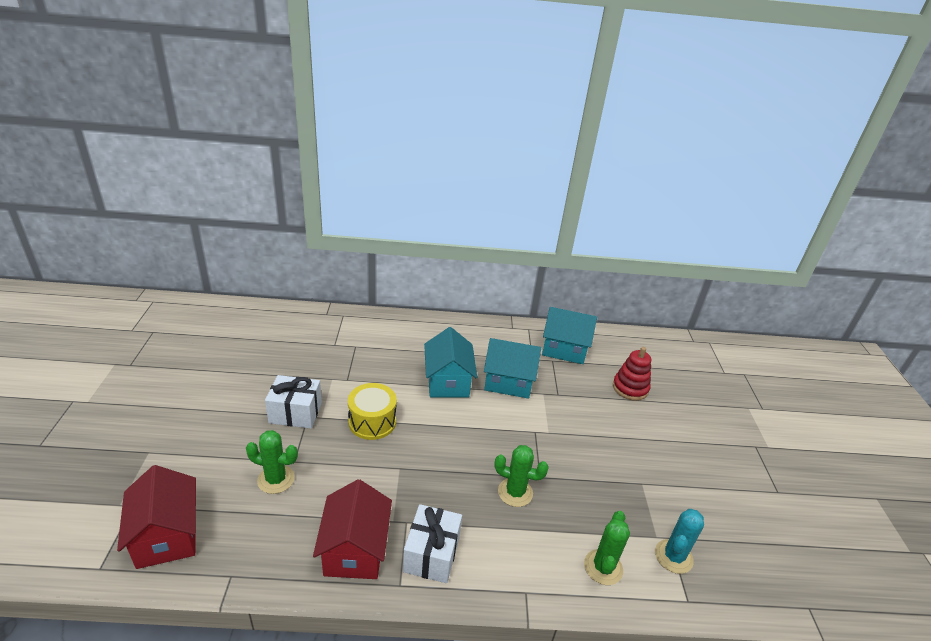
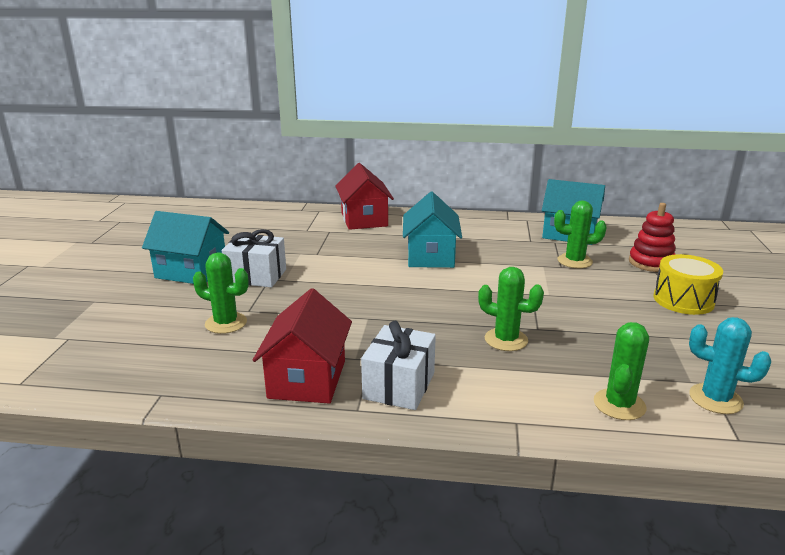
camera: 10 degrees right, 10 degrees down
(167, 536) = (98, 361): red house -> red house (364, 219)
(372, 422) = (340, 283): yellow drum -> yellow drum (683, 300)
(508, 381) = (502, 256): turquoise house -> turquoise house (191, 271)
(569, 387) = (574, 261): none -> green cactus
(673, 556) = (715, 399): turquoise cactus -> turquoise cactus turned 75 degrees clockwise

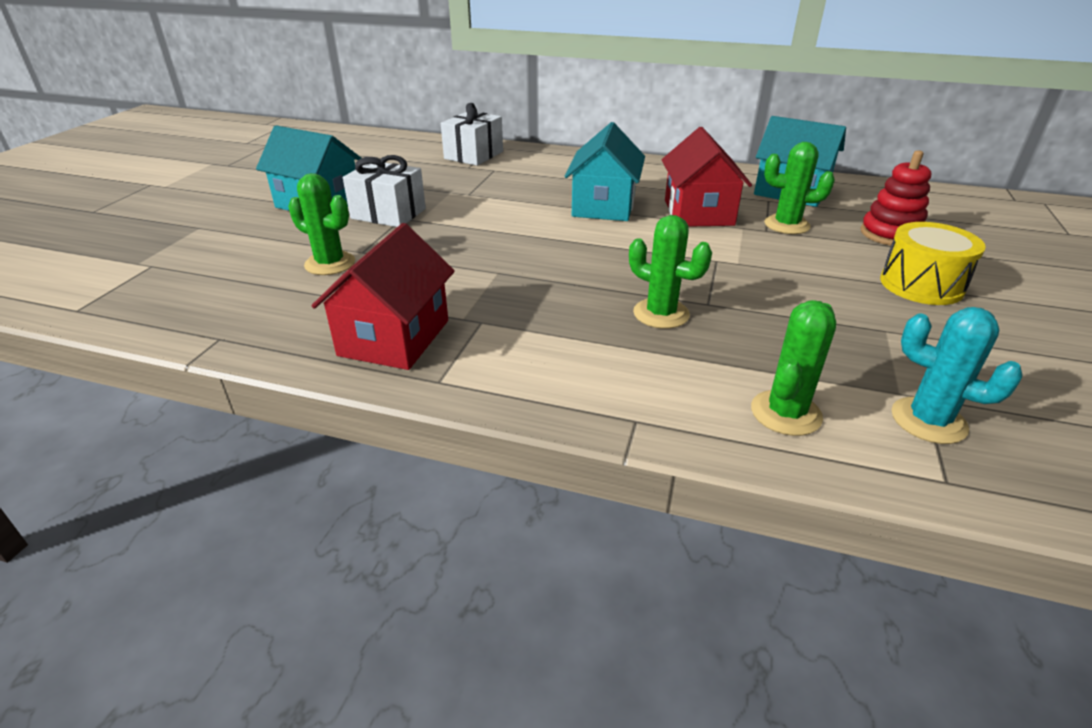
camera: 10 degrees right, 10 degrees up
(364, 219) = (540, 159): red house -> red house (698, 212)
(399, 386) = (502, 357): white gift -> white gift (474, 155)

